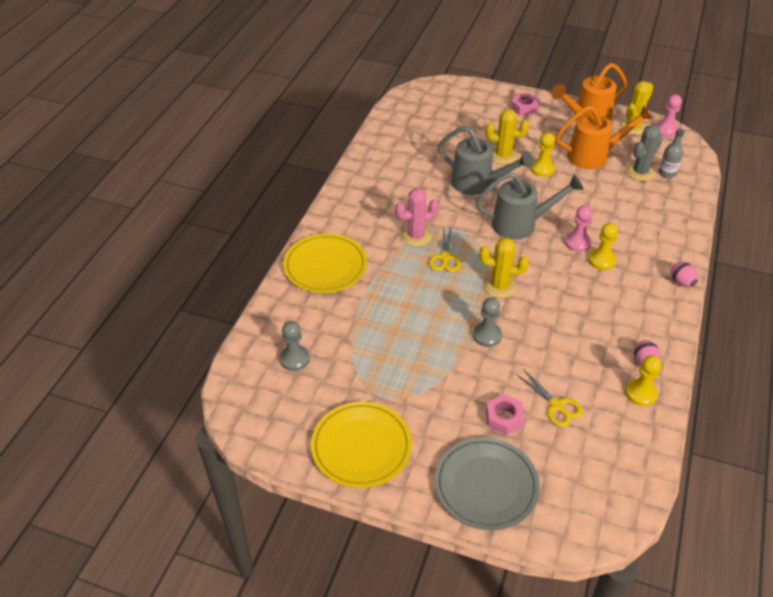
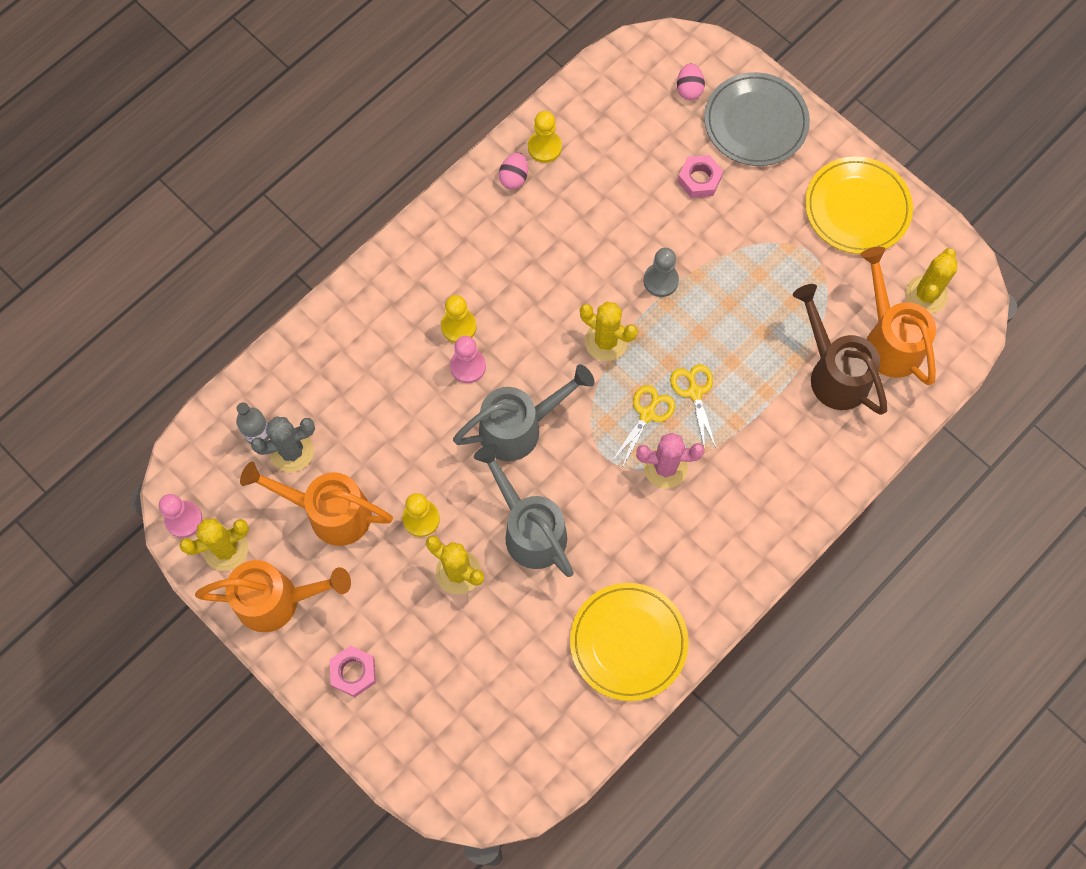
camera: 155 degrees left, 25 degrees up
(277, 401) = (926, 294): none -> yellow cactus
(294, 359) = (889, 340): grey pawn -> orange watering can
(325, 266) = (804, 465): yellow plate -> yellow plate (628, 642)
(328, 324) = (834, 373): none -> brown watering can
(520, 224) = (519, 428): grey watering can -> grey watering can turned 135 degrees clockwise
(556, 406) = (639, 170): yellow scissors -> yellow scissors (694, 392)
(681, 282) = (391, 255): pink egg -> pink egg (689, 89)

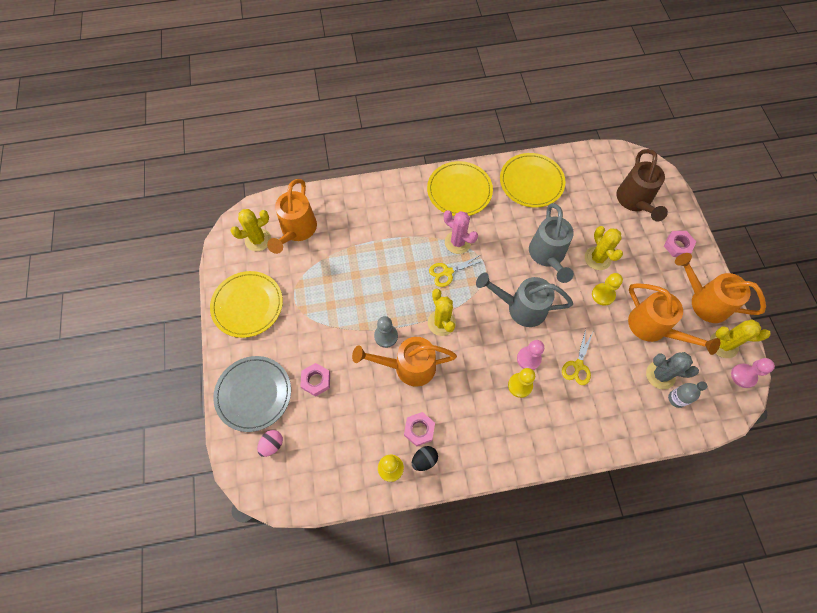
camera: 145 degrees left, 5 degrees down
(514, 178) = (424, 460): pink egg -> black egg
(542, 203) = (419, 430): none -> pink nut
(606, 263) = (408, 367): none -> orange watering can
(694, 392) = (415, 267): yellow scissors -> yellow scissors (578, 365)
(722, 553) = (459, 191): none -> yellow plate
(834, 373) = (338, 233): brown watering can -> brown watering can (634, 201)

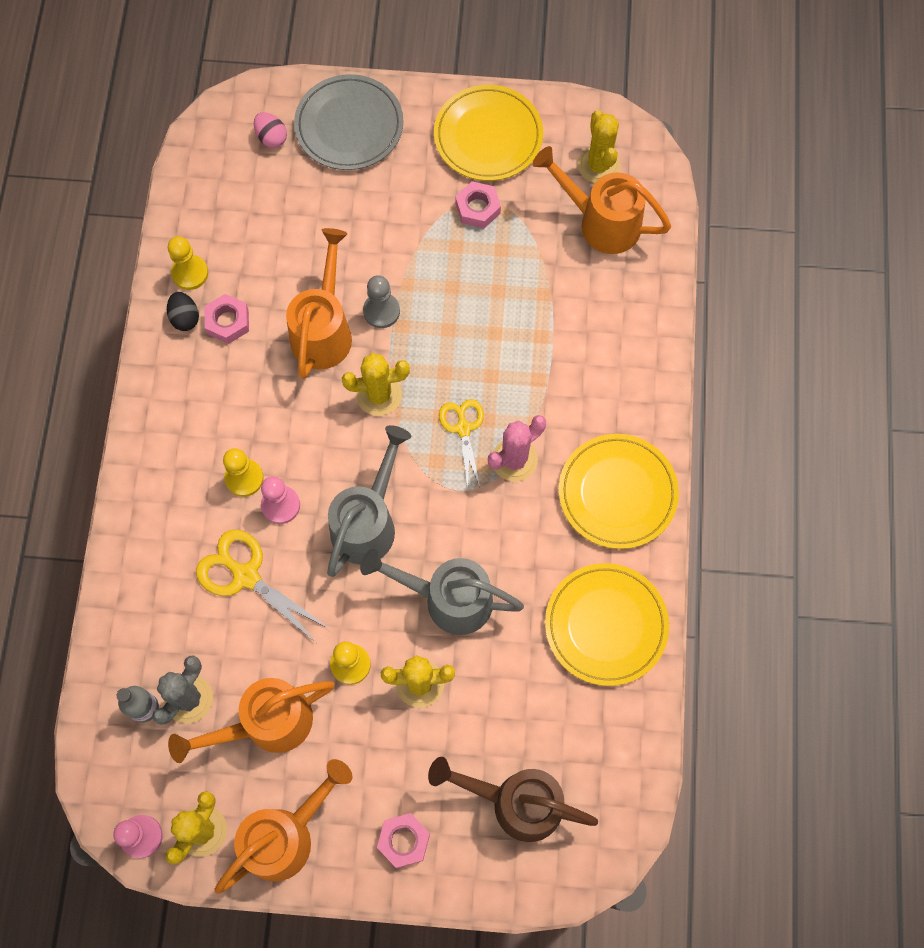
camera: 105 degrees right, 5 degrees up
(316, 381) = (343, 205): pink nut -> pink nut (477, 208)
(578, 365) = (246, 576): yellow scissors -> yellow scissors, size x1.50

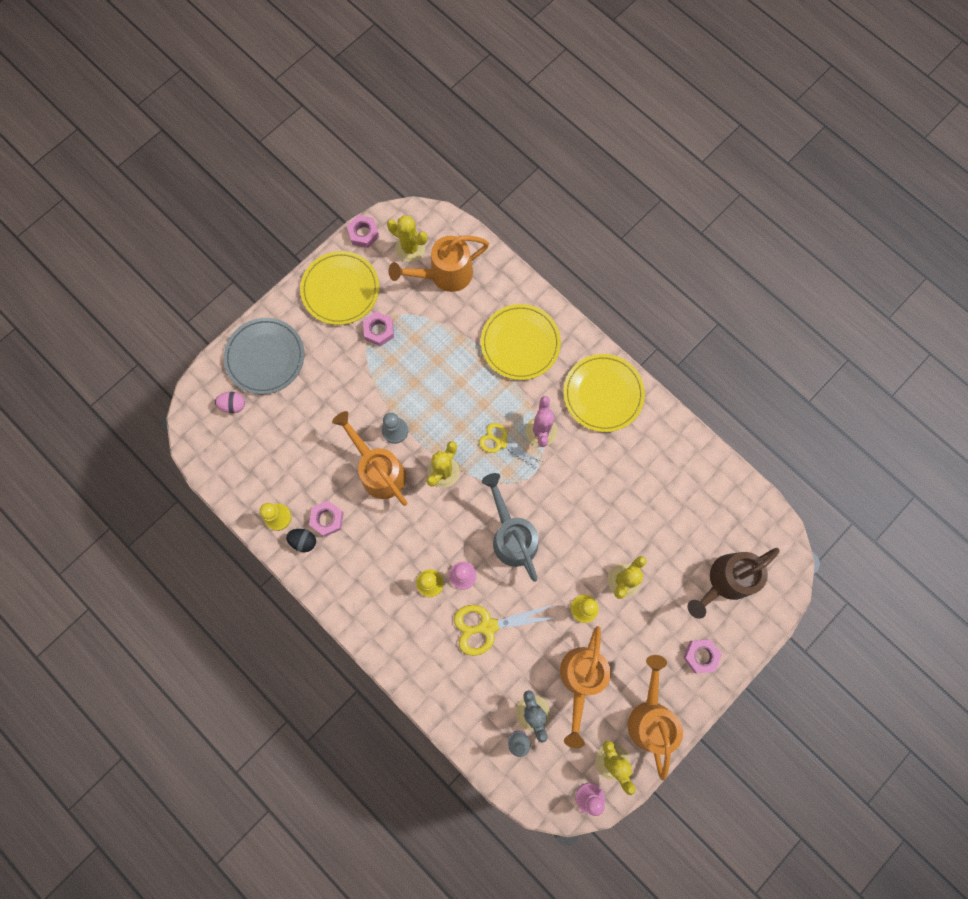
camera: 50 degrees left, 5 degrees up
(448, 599) = (590, 528): grey watering can -> none
(571, 108) = (363, 233): none -> pink nut
(606, 625) = (669, 459): yellow plate -> yellow plate (520, 343)

